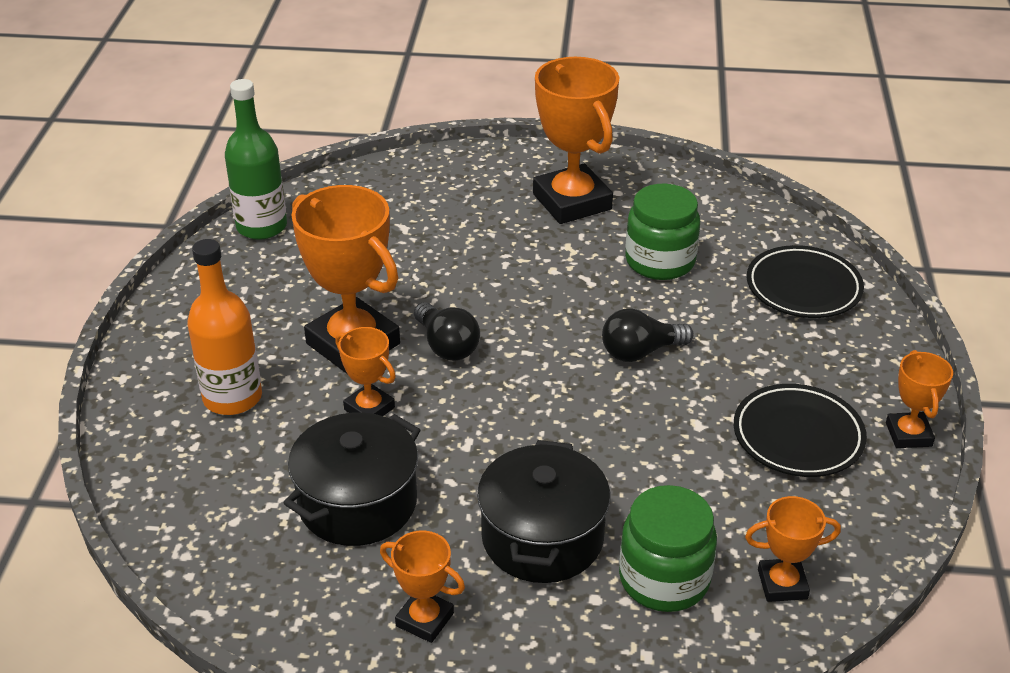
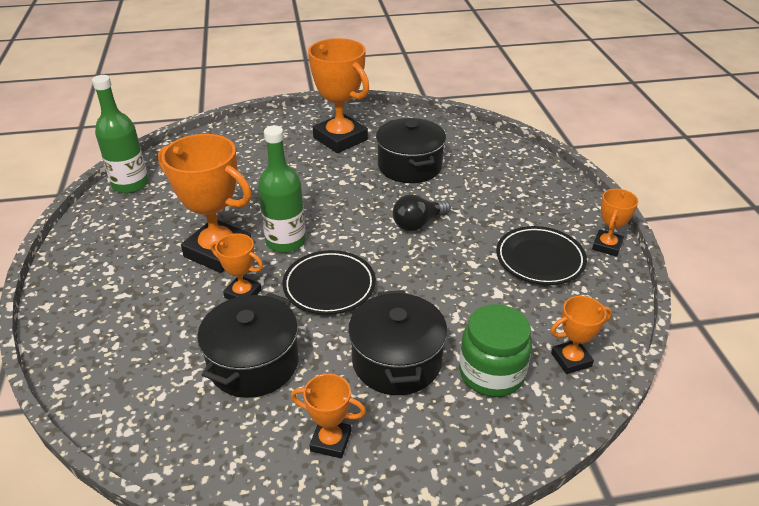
camera: 15 degrees left, 0 degrees up
(232, 398) = (137, 304): orange bottle -> none
(447, 346) = (286, 241): black light bulb -> green bottle
(660, 261) = (410, 166): green jar -> black pot
(803, 288) = (505, 168): black plate -> black plate (329, 286)
(908, 434) = (607, 246): orange trophy -> orange trophy turned 45 degrees clockwise

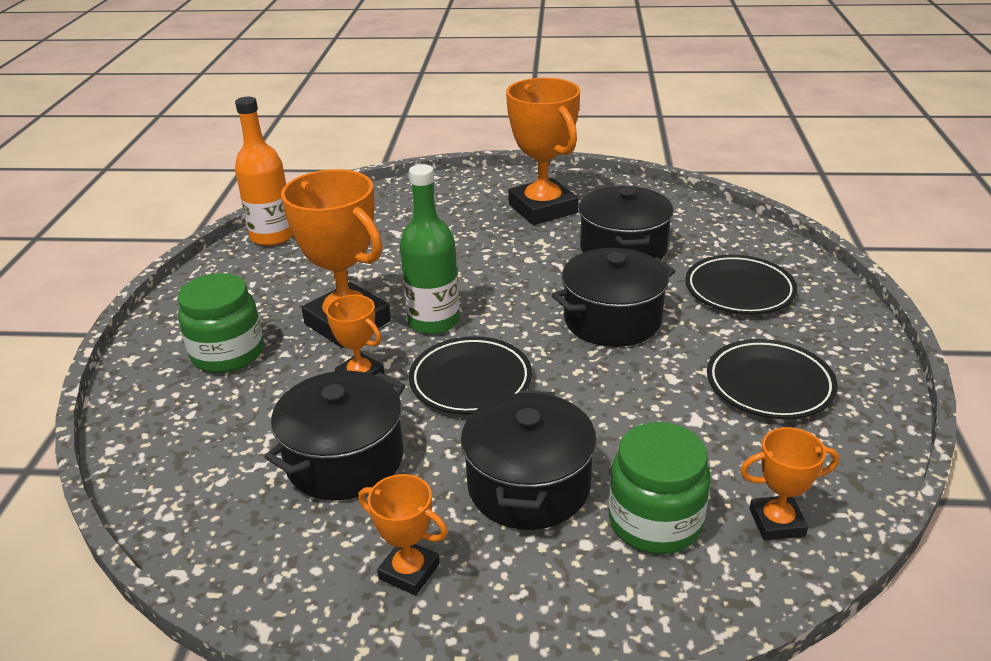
camera: 15 degrees right, 5 degrees down
(128, 290) = (228, 354): none -> green jar
(130, 184) = (272, 236): green bottle -> orange bottle
(418, 224) = (612, 320): black light bulb -> black pot
(500, 190) = (739, 290): none -> black plate
(607, 246) = (875, 379): orange trophy -> none

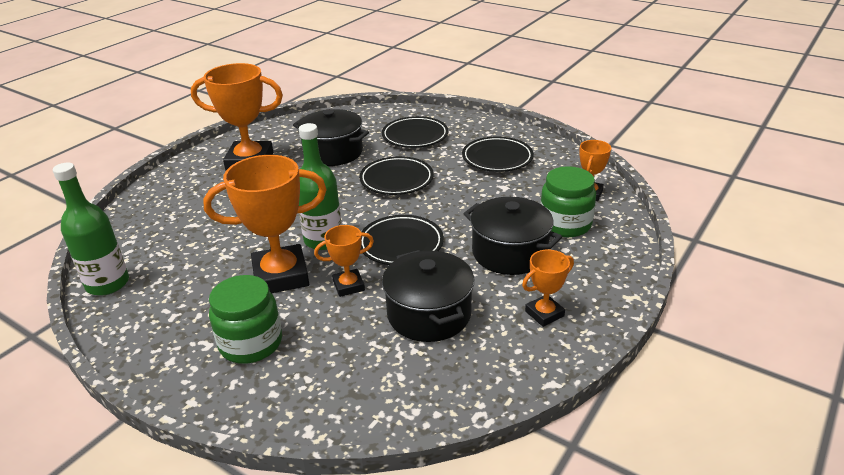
camera: 60 degrees left, 0 degrees up
(272, 236) = (107, 284): orange bottle -> green bottle
(612, 320) = (396, 180): black pot -> black plate

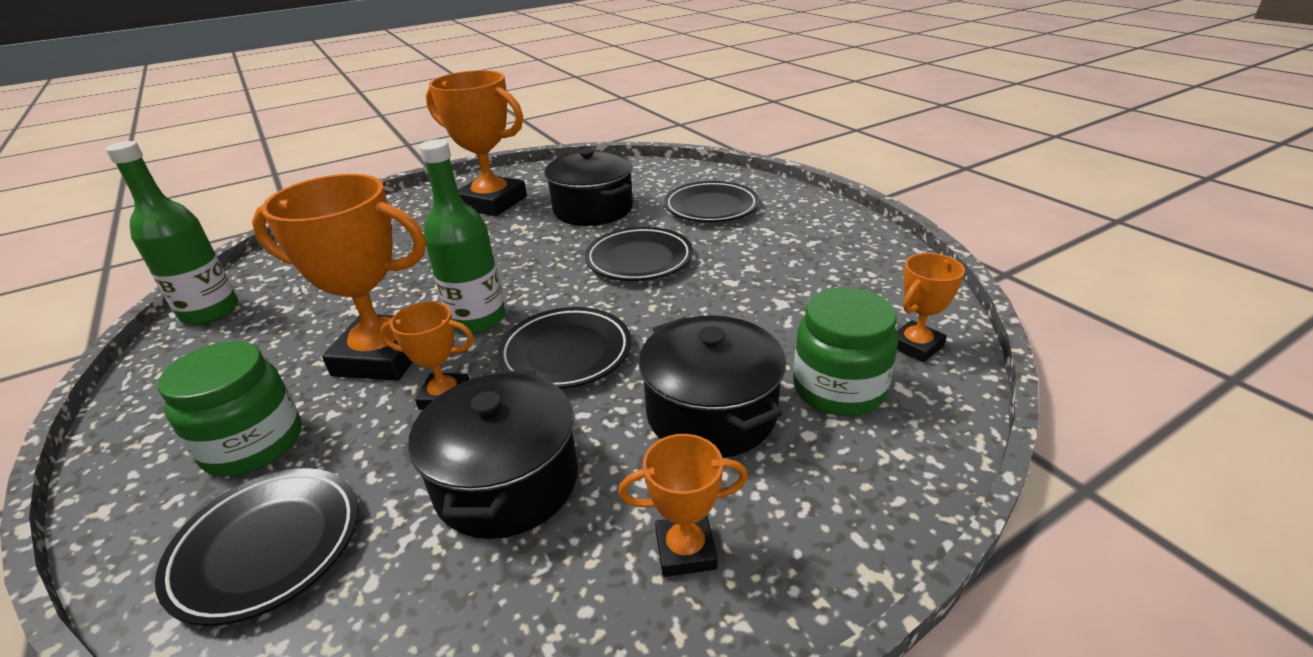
camera: 25 degrees right, 0 degrees up
(497, 158) = (802, 259): black plate -> black plate (267, 547)

